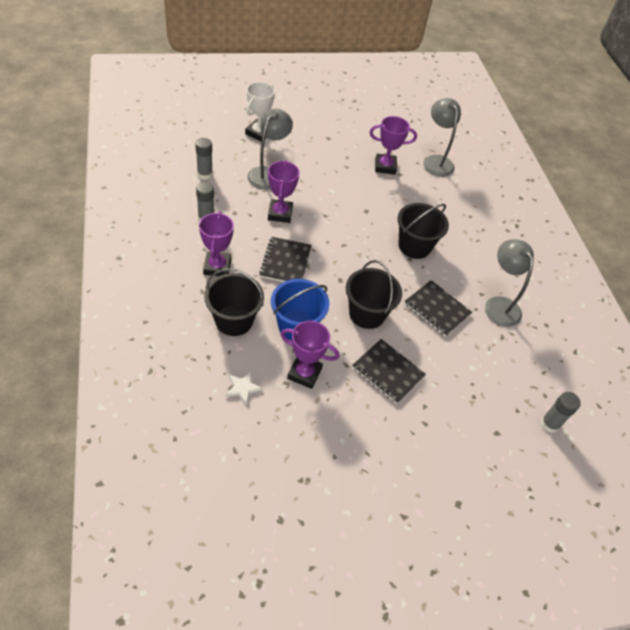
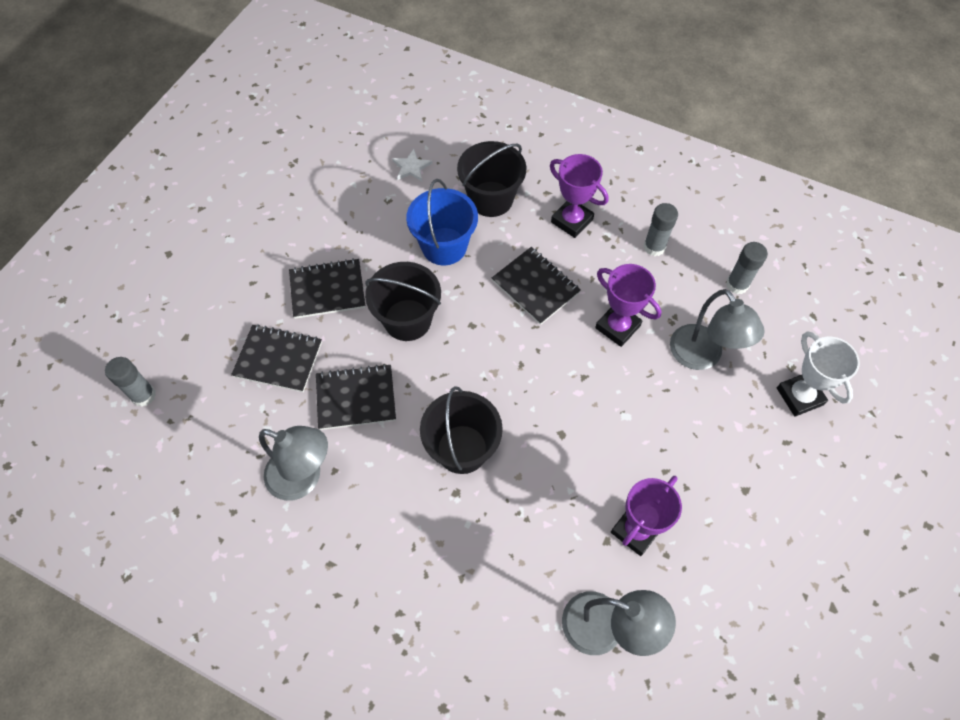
camera: 135 degrees right, 10 degrees up
(304, 373) = (386, 220): purple trophy -> none
(456, 365) = (278, 359): none -> black notebook

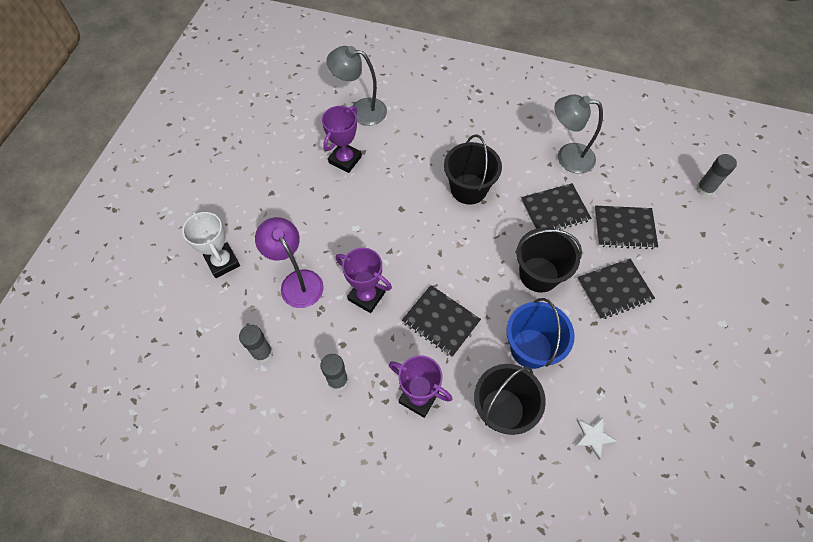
camera: 170 degrees right, 0 degrees up
(702, 357) = (297, 281): grey lamp -> purple lamp

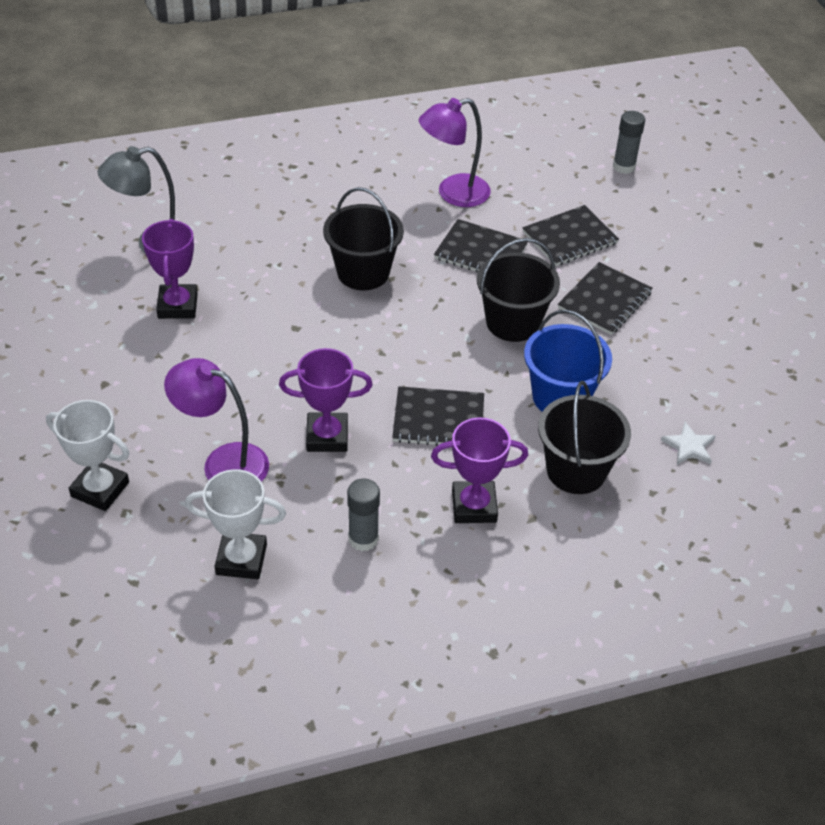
camera: 35 degrees left, 15 degrees down
(262, 353) = (241, 559): grey glue stick -> white trophy
(554, 210) = (480, 252): black notebook -> black notebook turned 75 degrees clockwise
(567, 157) = (453, 194): grey lamp -> purple lamp

